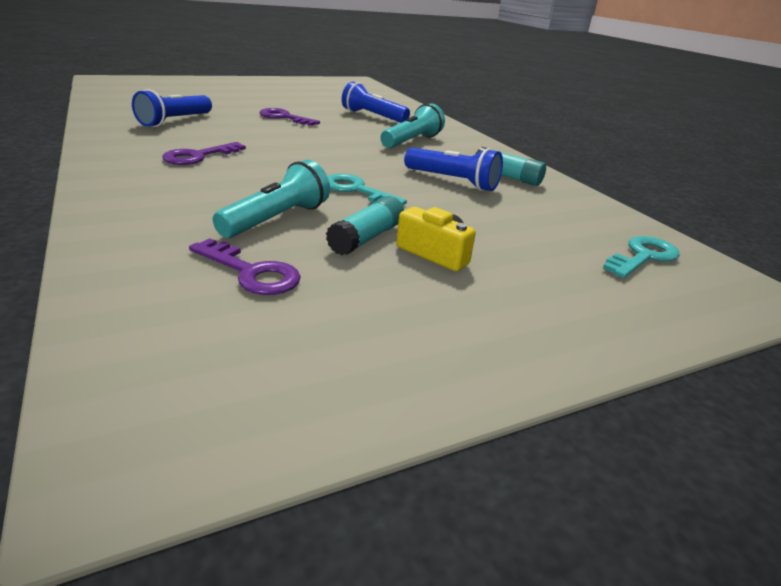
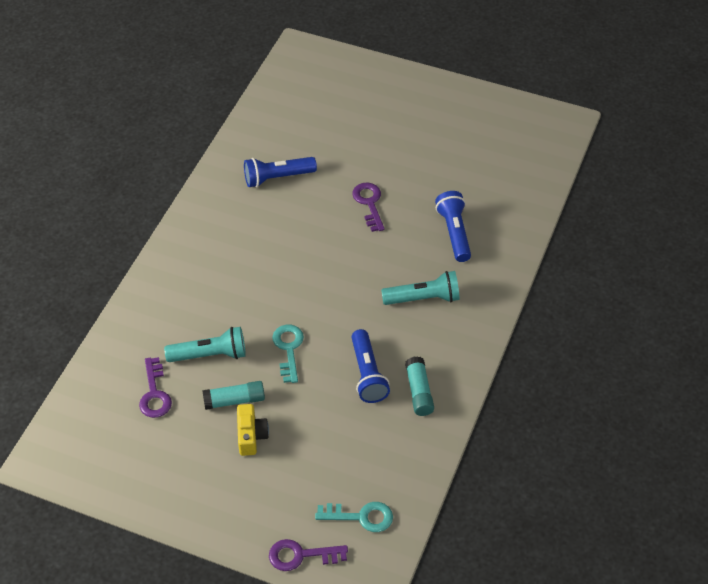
camera: 50 degrees right, 20 degrees up
(198, 156) = (240, 250): purple key -> purple key (301, 555)

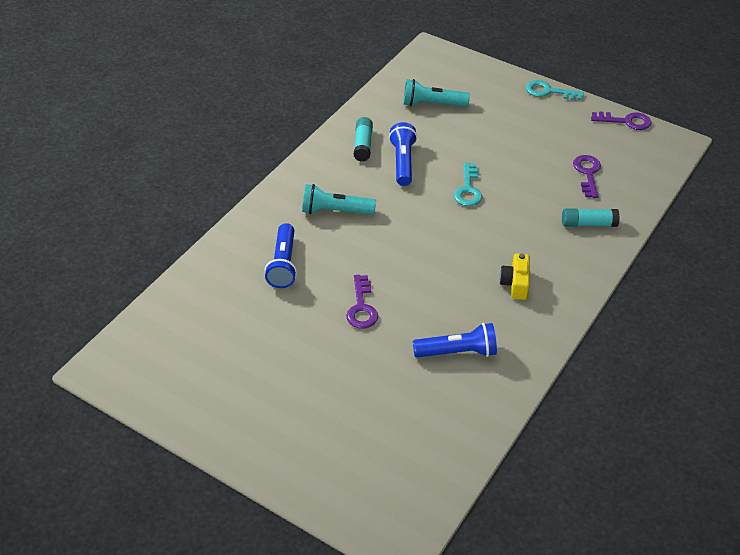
camera: 170 degrees left, 5 degrees down
(210, 355) = (539, 194): turquoise flashlight -> turquoise flashlight (432, 104)
(234, 400) = (519, 160): turquoise glue stick -> turquoise glue stick (588, 224)
(251, 436) = (507, 136): yellow camera -> yellow camera (515, 284)
(301, 555) = (477, 68): purple key -> purple key (626, 121)
(361, 517) = (429, 81): turquoise key -> turquoise key (548, 91)

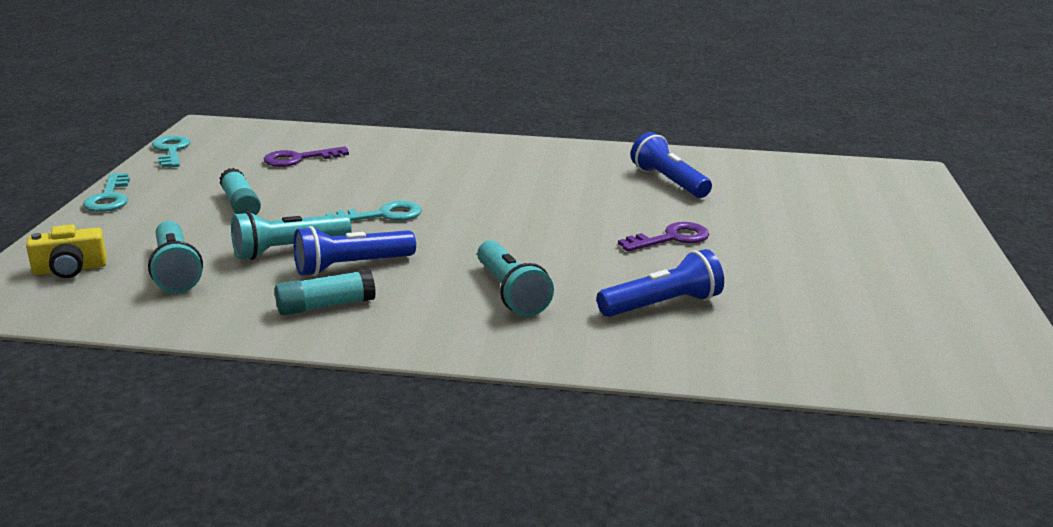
camera: 115 degrees left, 20 degrees down
(437, 144) = (288, 250): none -> turquoise flashlight
(515, 284) = (533, 170): yellow camera -> yellow camera (70, 269)
(588, 224) = (397, 150): turquoise glue stick -> turquoise glue stick (241, 205)
(626, 121) = (171, 151): purple key -> turquoise key

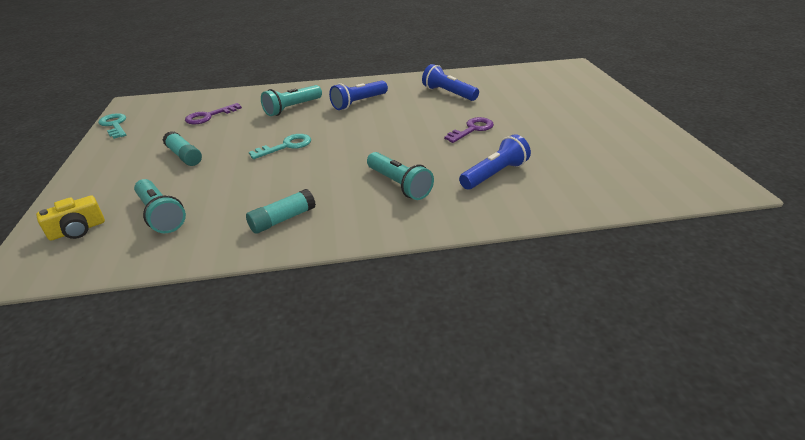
camera: 15 degrees left, 10 degrees up
(109, 197) = (83, 168): turquoise key -> none
(288, 250) = (235, 183): turquoise flashlight -> turquoise flashlight (292, 108)
(351, 266) = (285, 187): blue flashlight -> blue flashlight (359, 103)

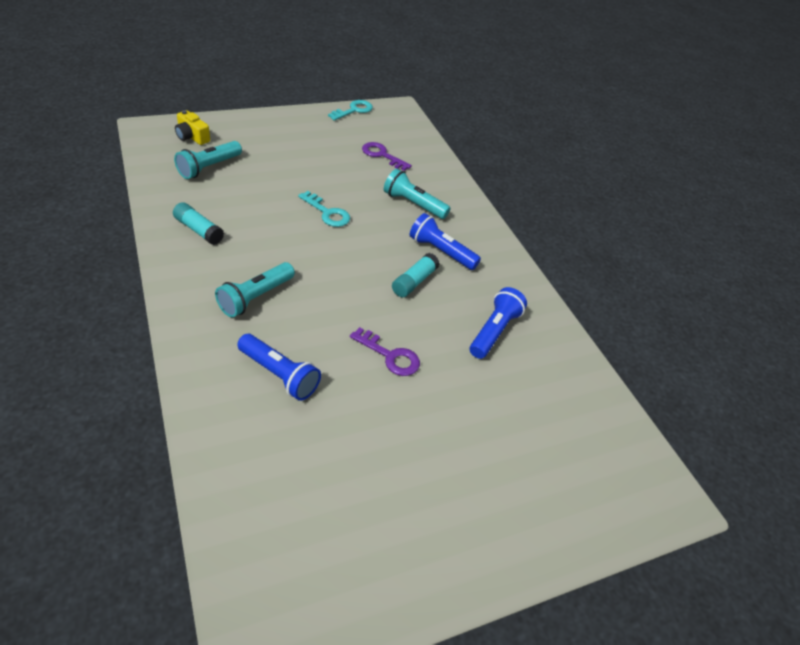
camera: 70 degrees right, 10 degrees up
(184, 156) = (302, 158): turquoise glue stick -> turquoise glue stick (414, 282)

